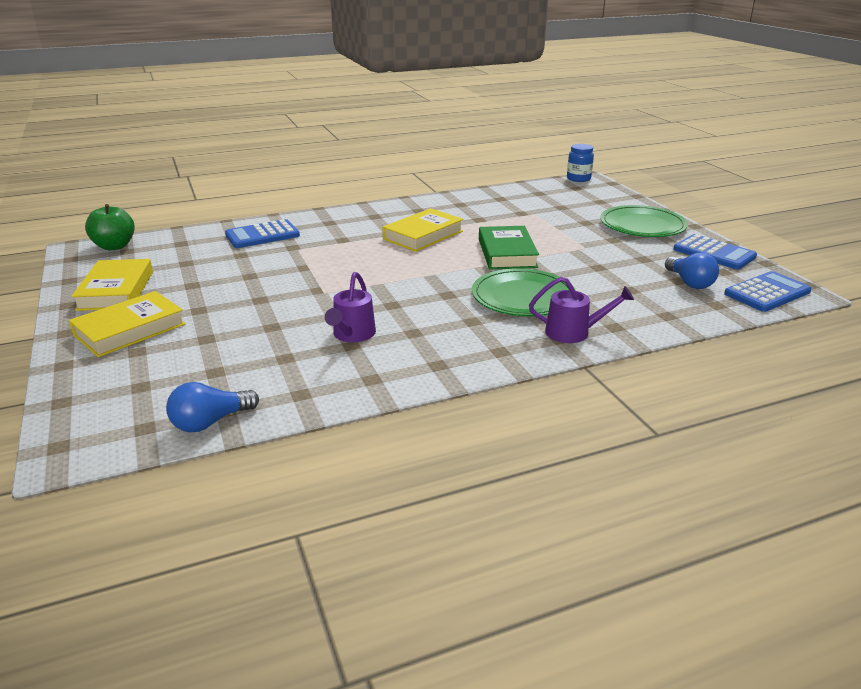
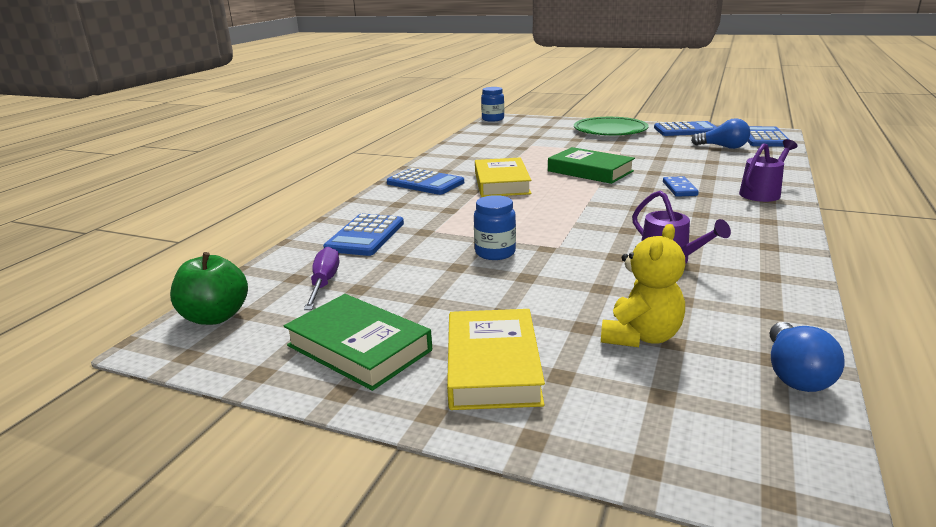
camera: 45 degrees left, 5 degrees down
(116, 290) = (359, 348): yellow book -> green book
(182, 252) = (324, 283): none -> purple screwdriver
(211, 359) = (641, 337): none -> yellow teddy bear
(286, 278) = (495, 253): none -> blue jar
(382, 214) = (425, 183): none -> blue calculator
(523, 297) = (679, 189): green plate -> blue domino

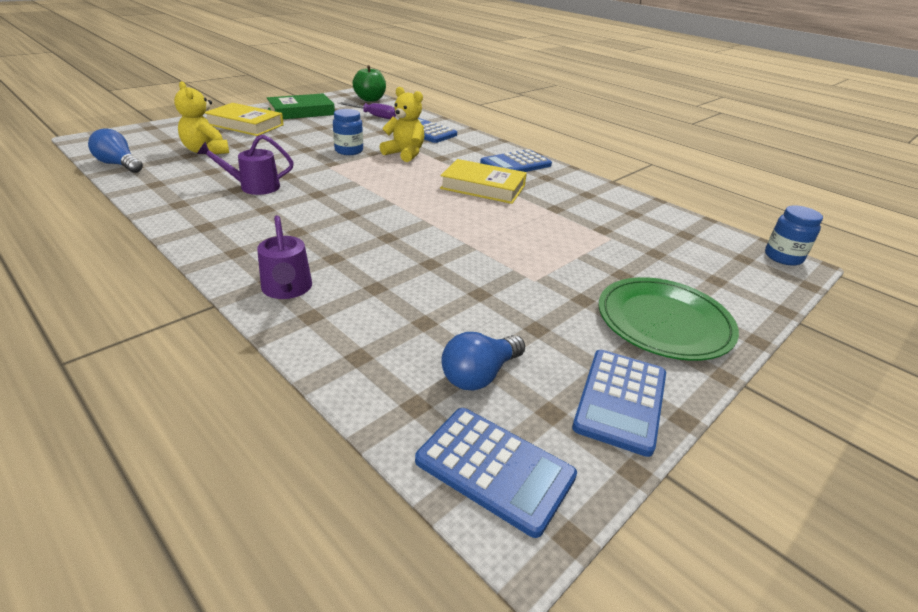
camera: 110 degrees right, 10 degrees up
(463, 226) = (405, 154): none -> yellow teddy bear
(590, 171) = (474, 232): green book -> none
(679, 189) = (364, 252): blue domino -> none

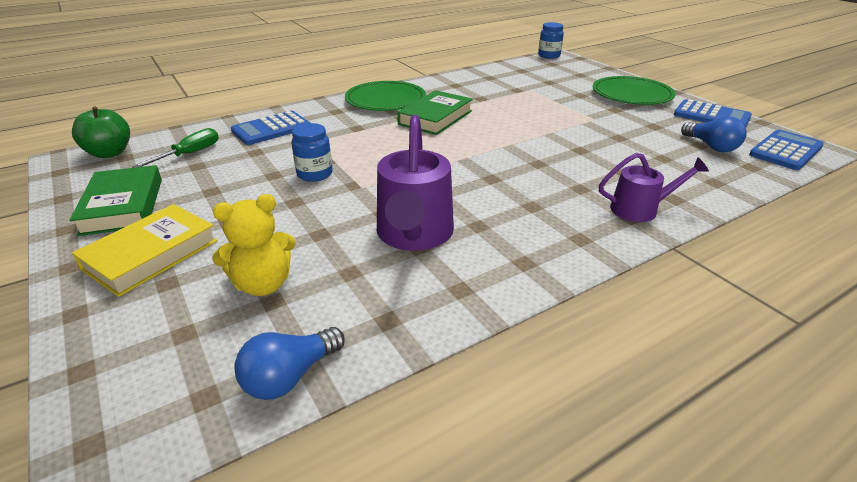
camera: 75 degrees left, 0 degrees up
(253, 187) = (414, 235): purple watering can -> purple watering can, size x1.66
(374, 116) = (189, 154): purple screwdriver -> green screwdriver
(405, 154) = (339, 144): yellow teddy bear -> none
(483, 187) = (435, 117): yellow book -> green book
(515, 164) = (385, 100): blue calculator -> green plate

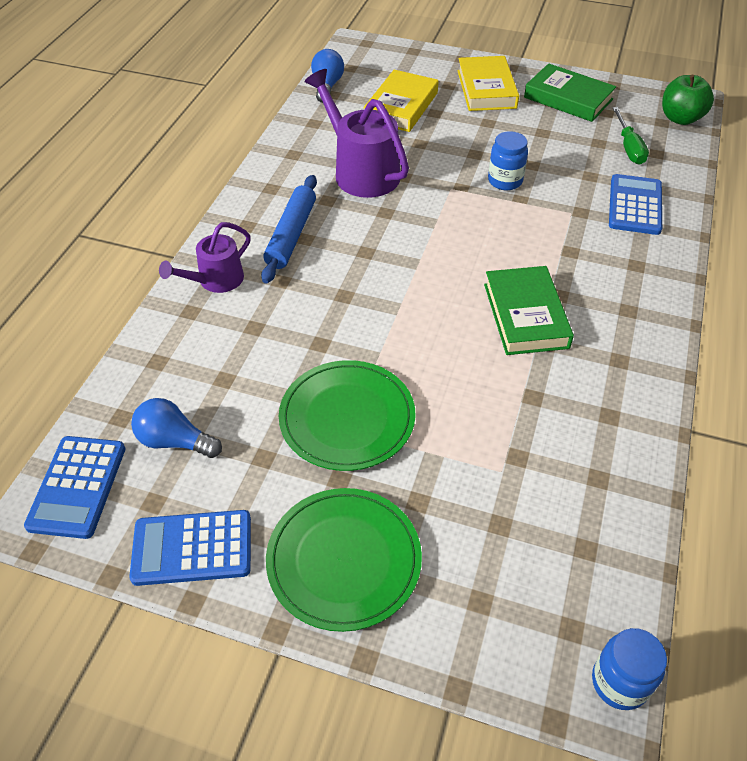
camera: 140 degrees right, 15 degrees up
(263, 284) = (401, 106): yellow teddy bear -> yellow book
(385, 100) = (628, 319): green plate -> green plate (347, 418)
(542, 213) = (291, 235): none -> blue rolling pin

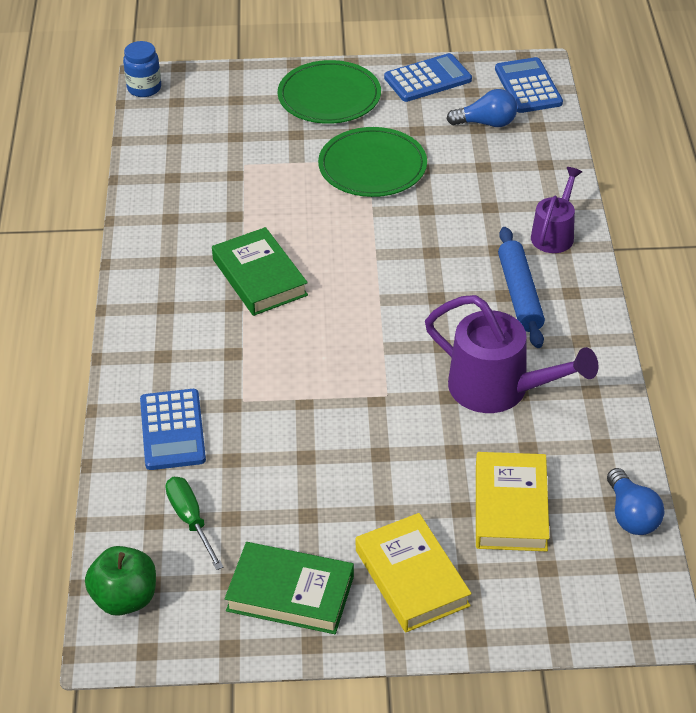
camera: 160 degrees right, 5 degrees down
(505, 181) = (330, 423): blue jar -> none

